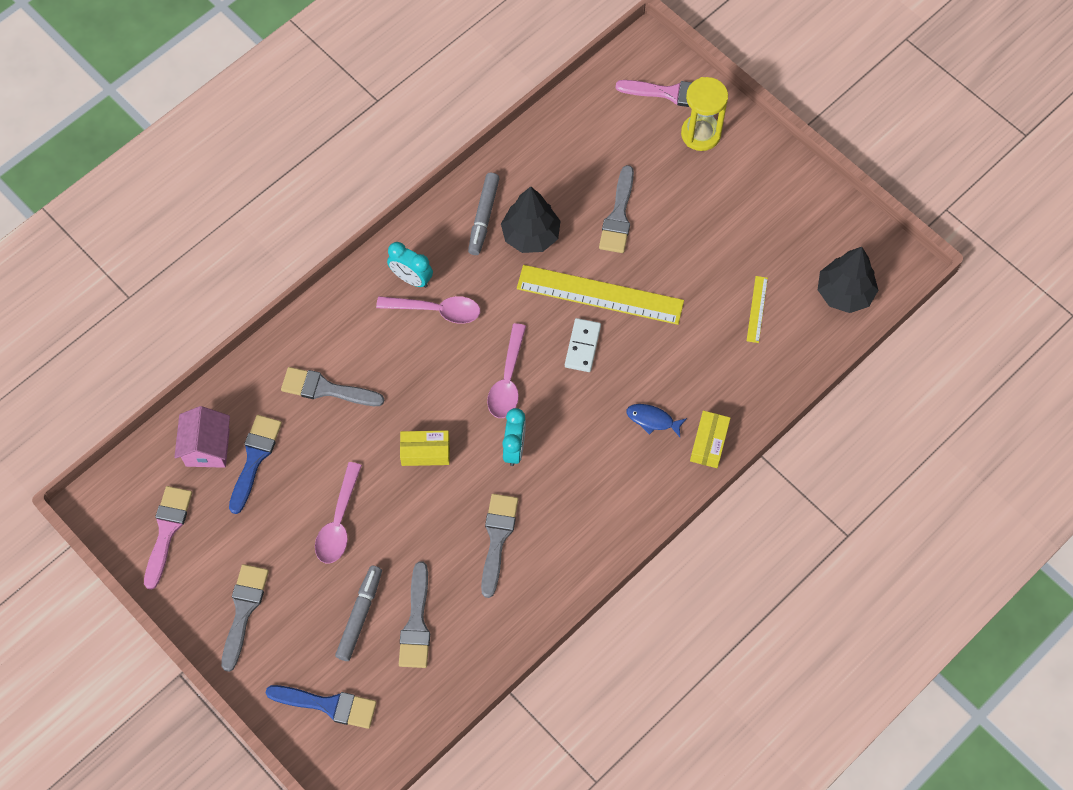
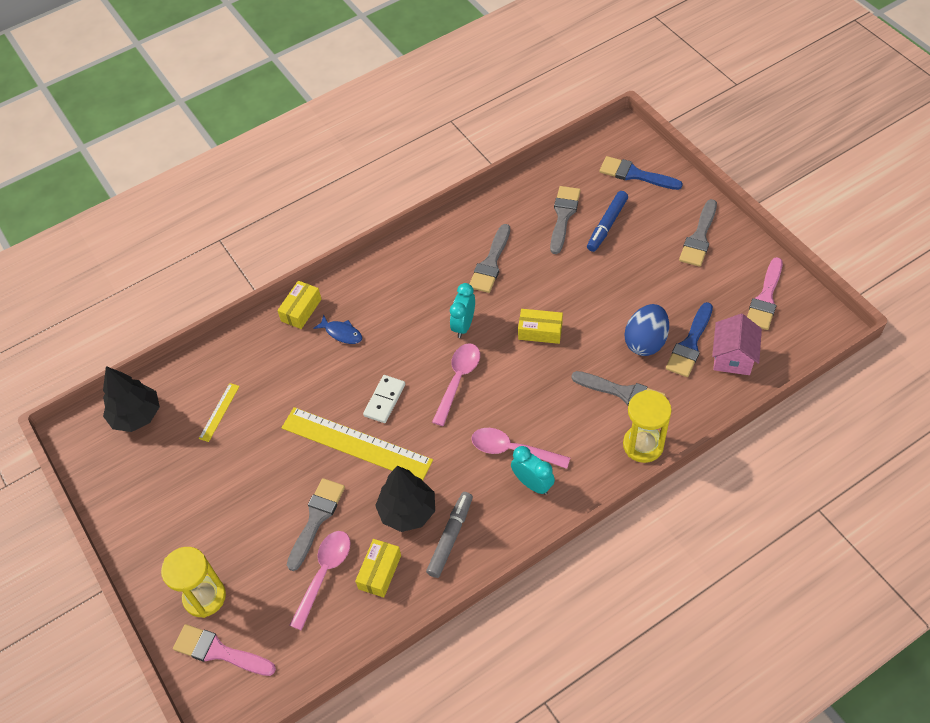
camera: 165 degrees left, 10 degrees down
(302, 334) = (643, 445): none -> yellow hourglass
(305, 455) = (645, 341): none -> blue egg
(339, 522) = (619, 288): pink spoon -> pink spoon (324, 573)
(360, 615) = (607, 225): grey marker -> blue marker
(544, 177) = (380, 572): none -> yellow box

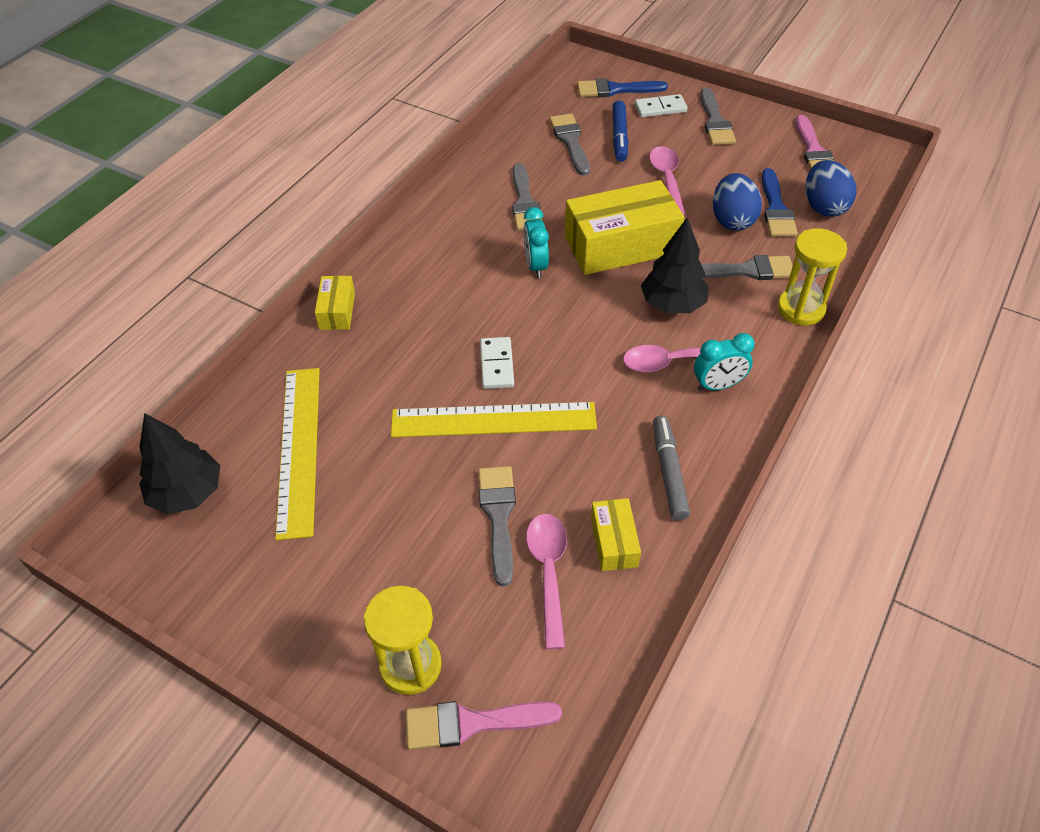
camera: 30 degrees left, 5 degrees down
(219, 412) = (299, 449): yellow ruler -> yellow ruler, size x2.26
(341, 333) = (401, 317): blue fish -> none
(407, 511) = (601, 465): black tree -> black tree (672, 304)
(458, 380) = (566, 317): pink spoon -> pink spoon (667, 180)
(532, 484) = (718, 385): turquoise clock -> turquoise clock turned 150 degrees clockwise
(540, 331) = (621, 245): yellow box -> yellow box, size x2.06
(661, 207) = (660, 108): none -> white domino
(732, 357) = (824, 207): pink house -> blue egg

